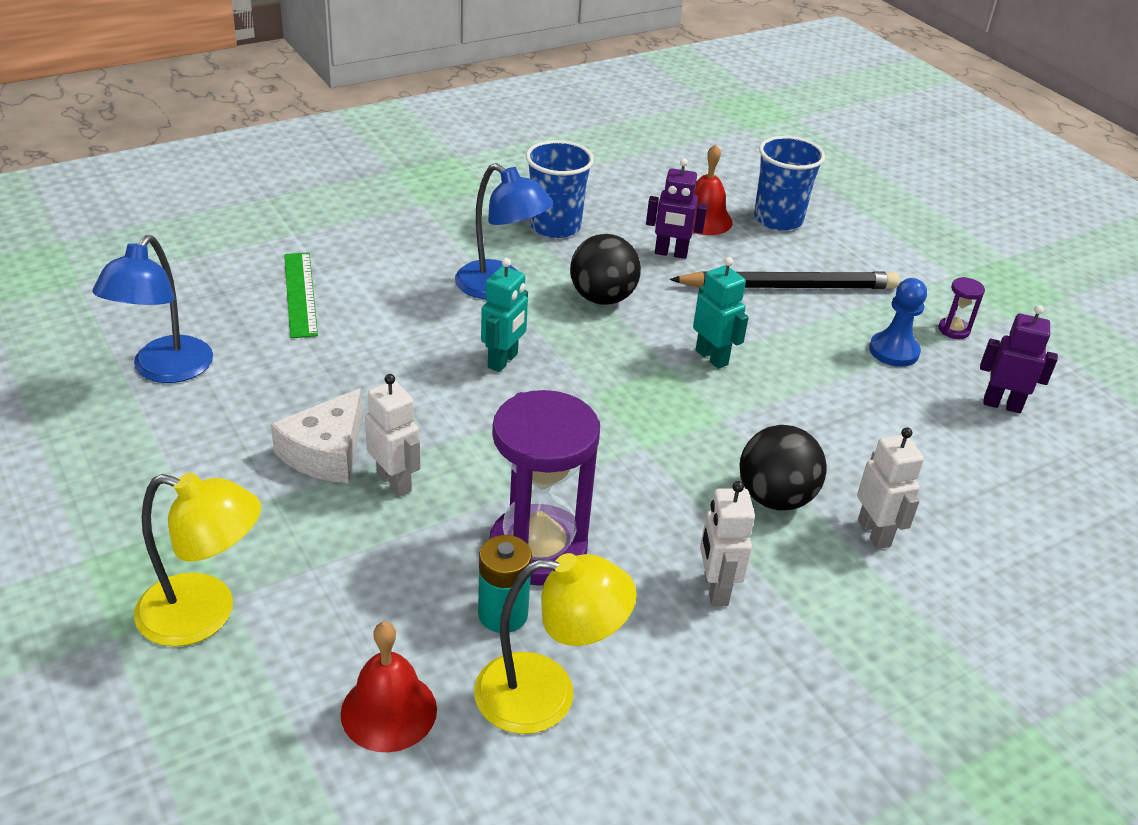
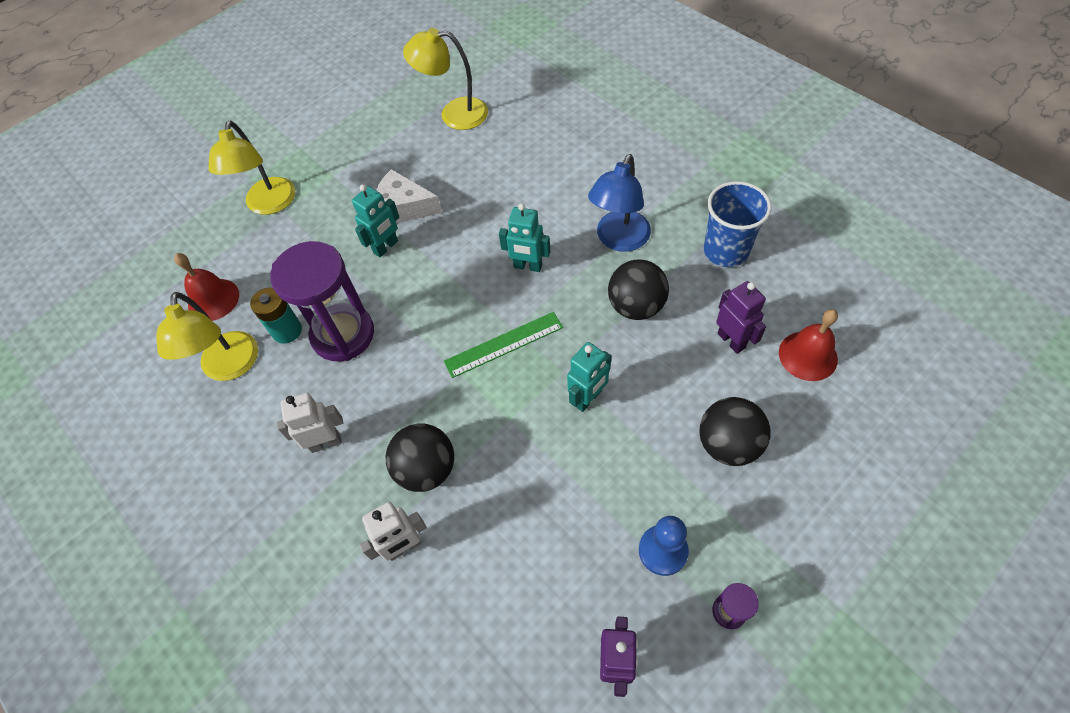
camera: 85 degrees right, 20 degrees up
(165, 370) = (454, 114): blue lamp -> yellow lamp
(300, 294) = (556, 141): green ruler -> green ruler (504, 344)
(394, 482) = (386, 247): white robot -> turquoise robot
(671, 253) = (731, 340): purple robot -> purple robot turned 150 degrees clockwise
(778, 219) = (850, 420): blue cup -> none
(788, 287) = (728, 444): black pencil -> black ball

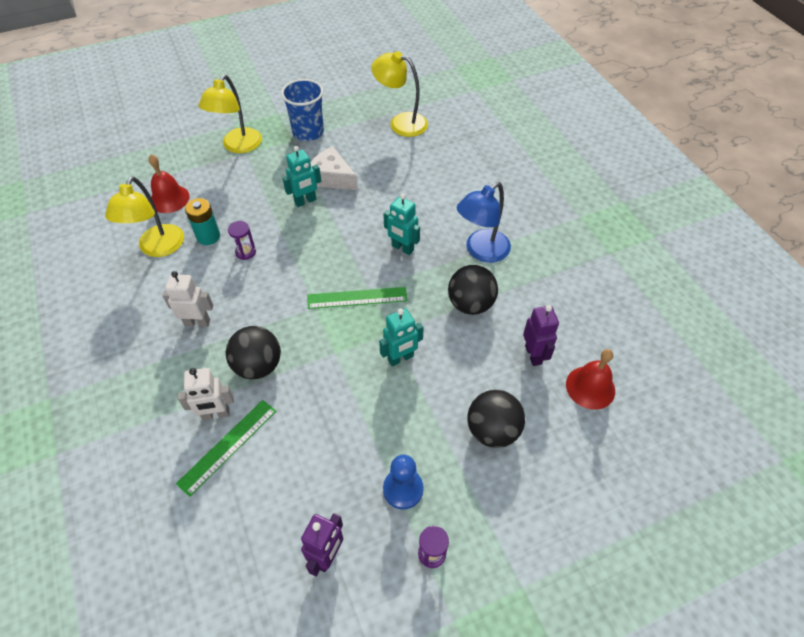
camera: 15 degrees right, 5 degrees down
(343, 334) = (245, 252): purple hourglass -> purple hourglass, size x0.41
(437, 580) = (228, 446): none -> green ruler
(726, 251) = (562, 286): blue cup -> blue cup (308, 132)

